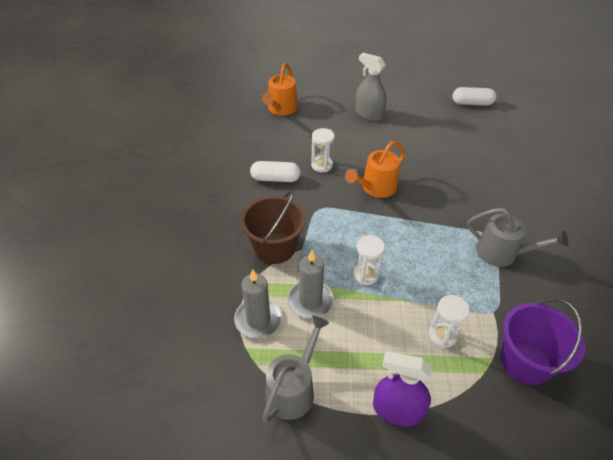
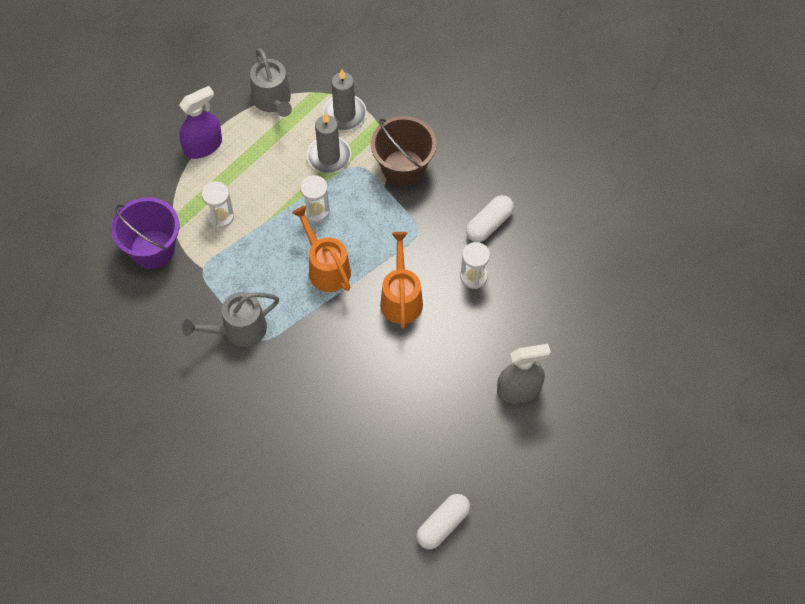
camera: 130 degrees right, 15 degrees up
(281, 109) = (604, 307): orange watering can -> orange watering can (326, 268)

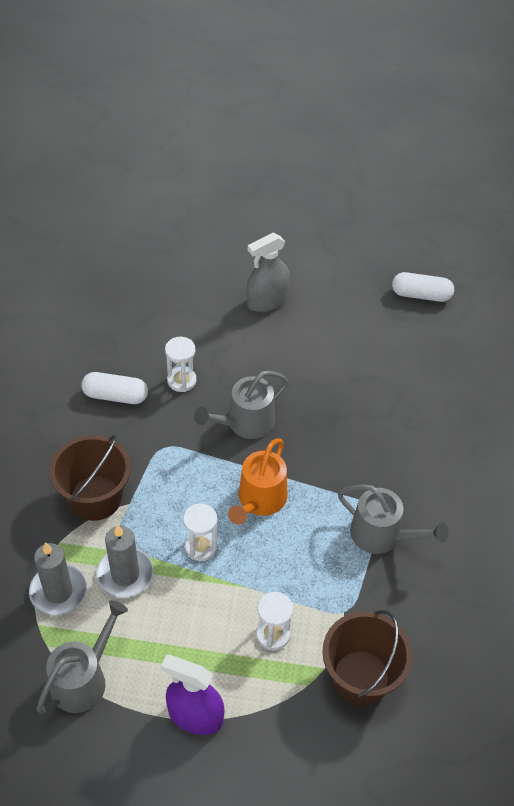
camera: 125 degrees left, 10 degrees down
(152, 249) = (361, 677): purple bucket -> brown bucket
(401, 298) = (246, 423): orange watering can -> grey watering can
(519, 390) = (267, 301): grey spray bottle -> grey spray bottle turned 75 degrees counterclockwise

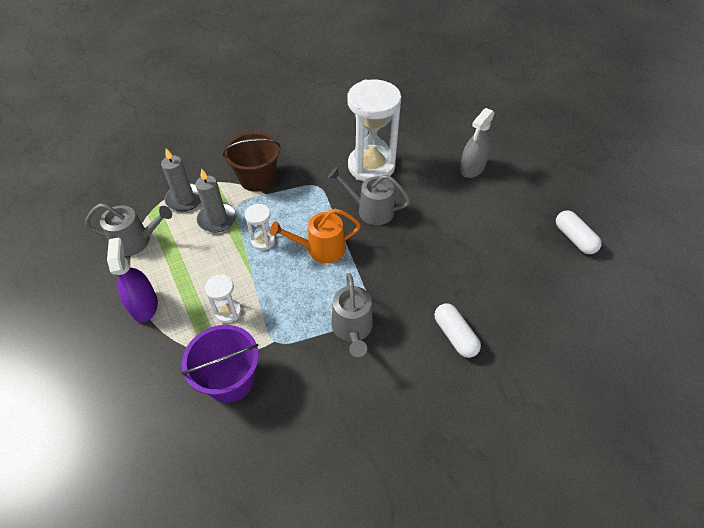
camera: 55 degrees right, 0 degrees up
(115, 396) = (332, 147): white capsule -> white capsule (455, 335)
(181, 380) = (371, 166): white hourglass -> white hourglass, size x2.23
(267, 301) = (472, 168): grey spray bottle -> grey spray bottle turned 75 degrees counterclockwise
(361, 677) = (230, 380): brown bucket -> purple bucket

